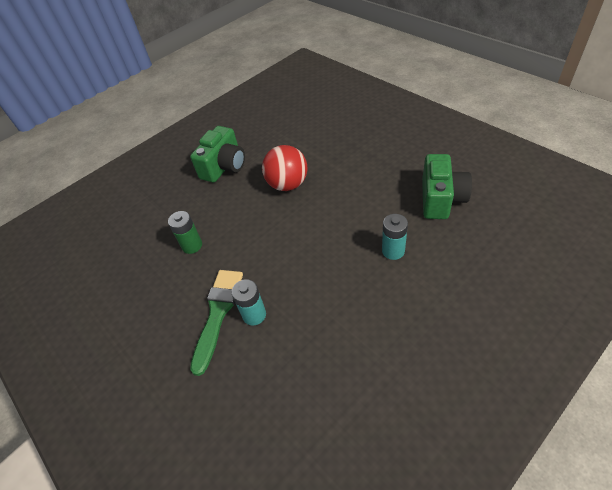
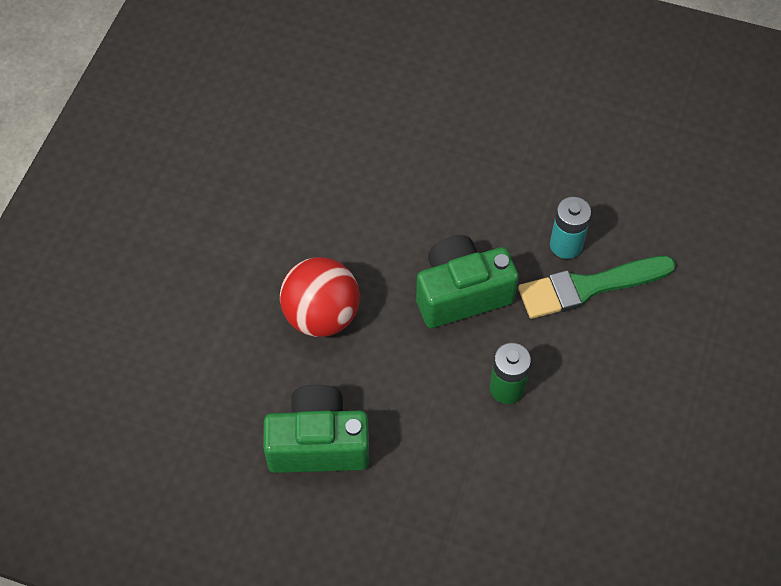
camera: 125 degrees left, 10 degrees up
(393, 251) = (391, 135): turquoise battery -> none
(441, 199) = (273, 109): green camera -> green camera (461, 294)

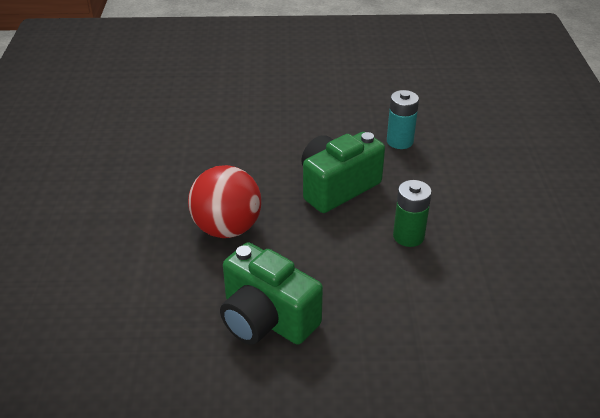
camera: 20 degrees left, 20 degrees down
(318, 444) = (266, 319): green camera -> green camera turned 120 degrees counterclockwise
(588, 287) = (432, 161): green brush -> none

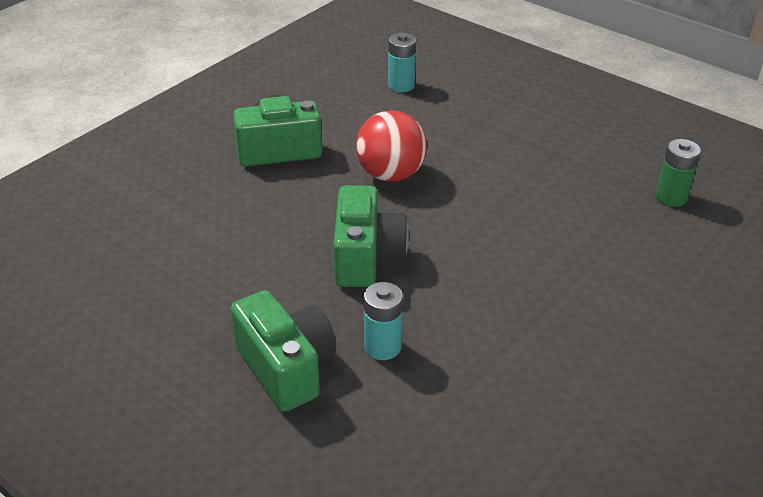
camera: 130 degrees right, 0 degrees up
(62, 305) = (401, 85): none -> turquoise battery
(408, 236) = (255, 258): green battery -> green battery (671, 197)
(465, 165) = (286, 368): none -> green camera

